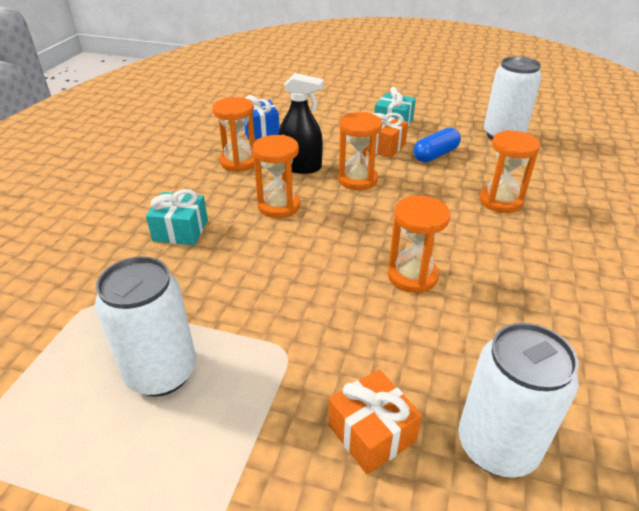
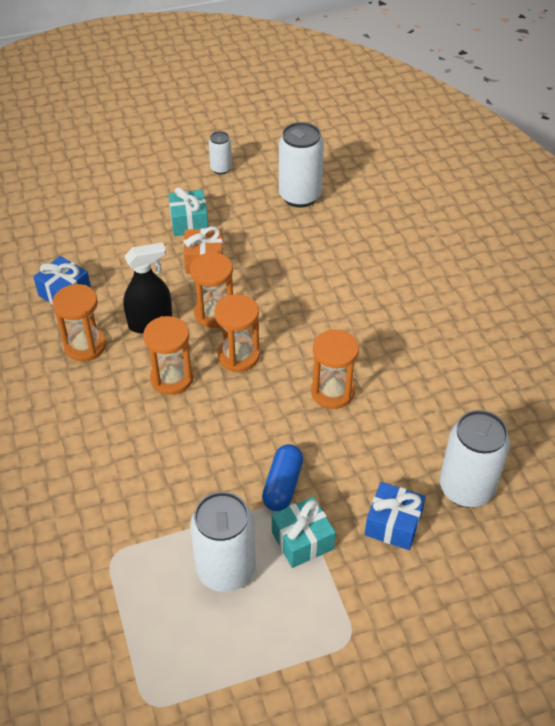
camera: 35 degrees left, 10 degrees up
(180, 230) = (111, 449): turquoise gift -> turquoise gift (302, 540)
(371, 433) = (393, 524): orange gift -> blue gift
(435, 155) = (259, 249): blue capsule -> blue capsule (283, 485)
(449, 103) = (221, 169): none -> white can
(500, 201) = (346, 281): orange hourglass -> orange hourglass (238, 356)

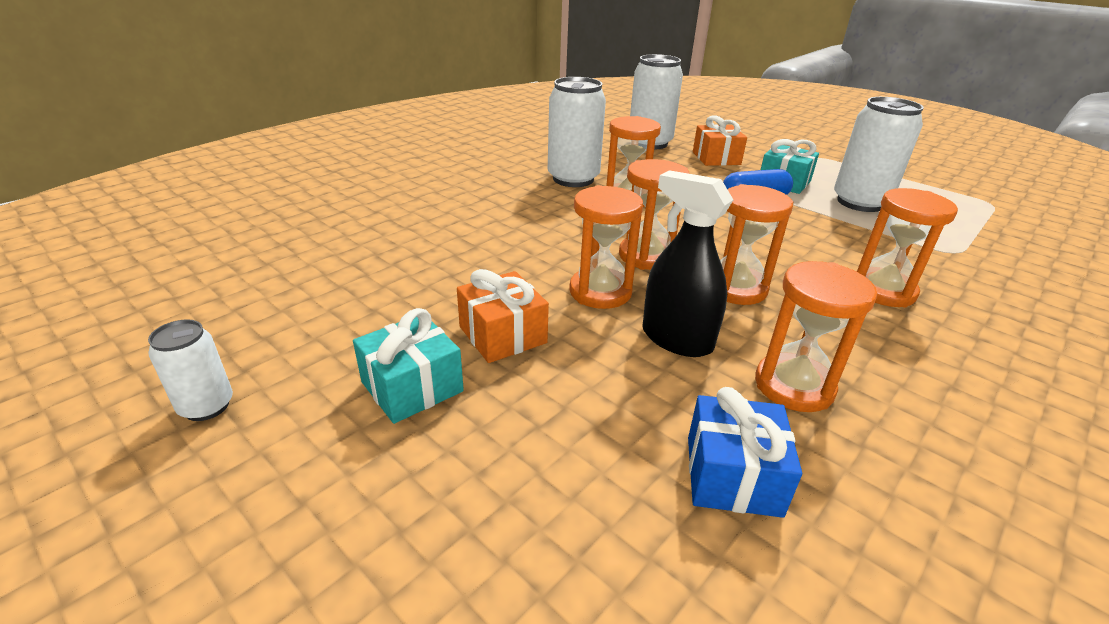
camera: 120 degrees left, 15 degrees down
(112, 455) = (882, 291): none -> orange hourglass
(300, 196) = (285, 292): white can -> white can (573, 179)
(393, 524) = (716, 158): blue gift -> orange gift

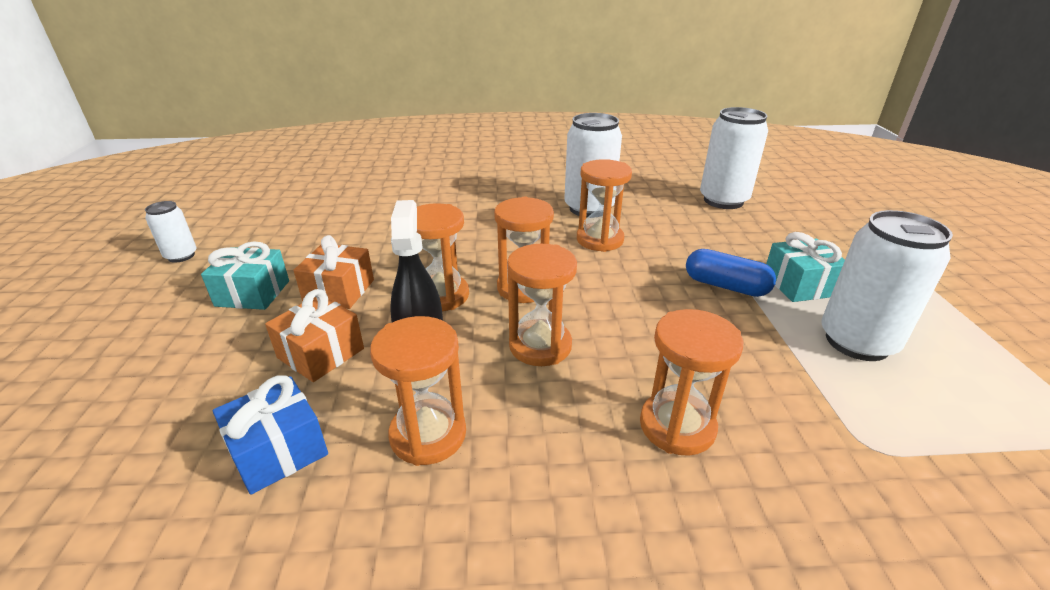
camera: 45 degrees right, 0 degrees up
(716, 158) = (768, 236): orange gift -> orange gift (321, 353)

